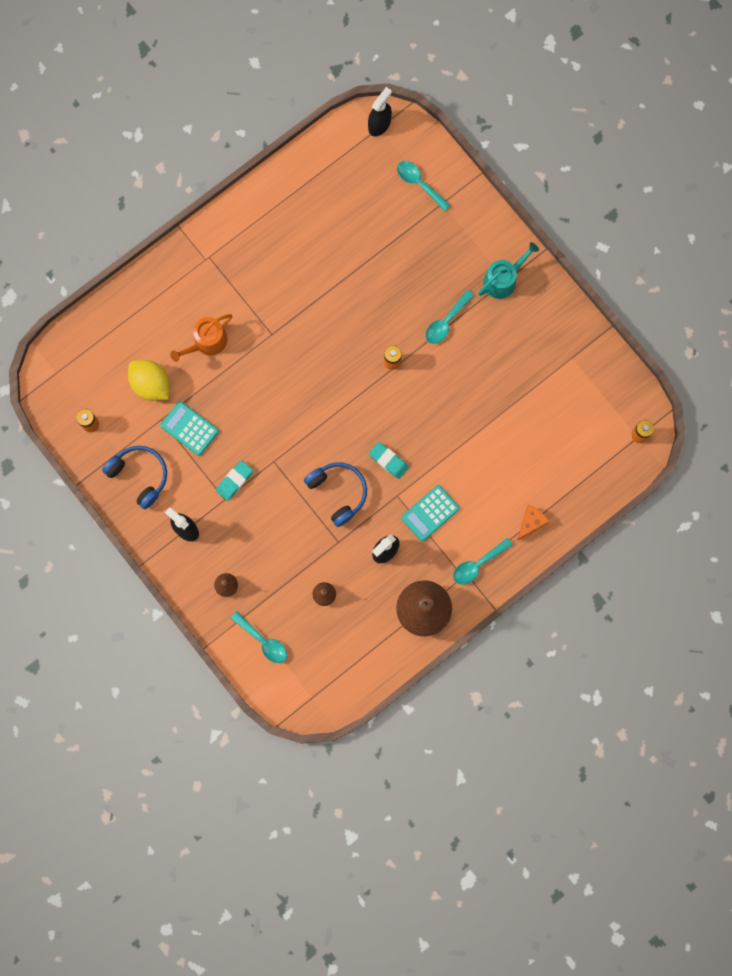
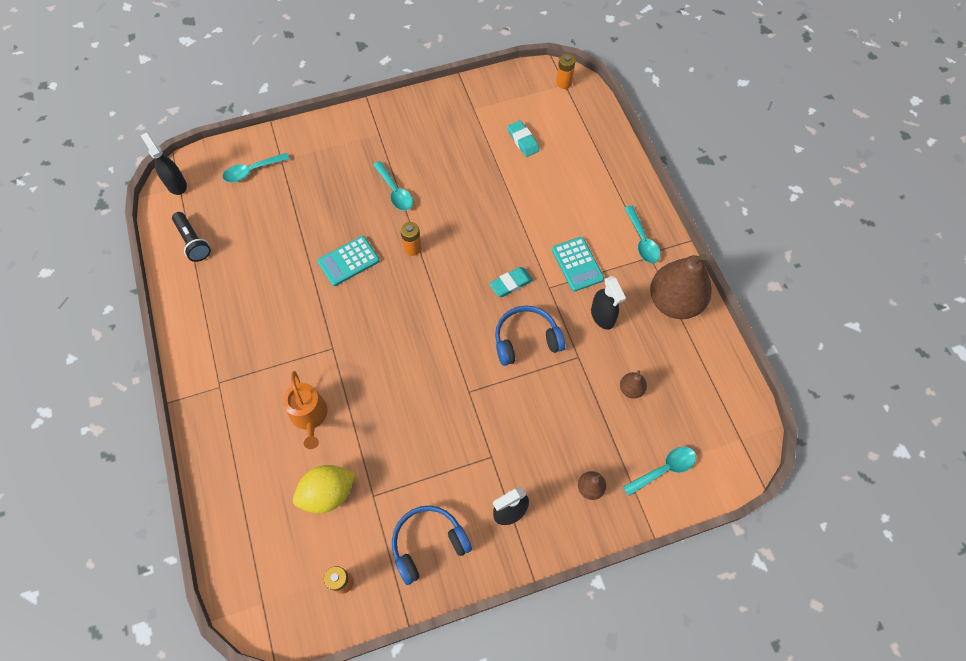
camera: 70 degrees left, 15 degrees down
(189, 428) = (397, 467): turquoise calculator -> turquoise calculator (348, 261)
(234, 481) = (475, 439): turquoise eraser -> turquoise eraser (523, 141)
(327, 170) = (193, 242): none -> black flashlight
(503, 279) = (377, 135): turquoise watering can -> none
(531, 522) = (615, 185): orange cheese -> none

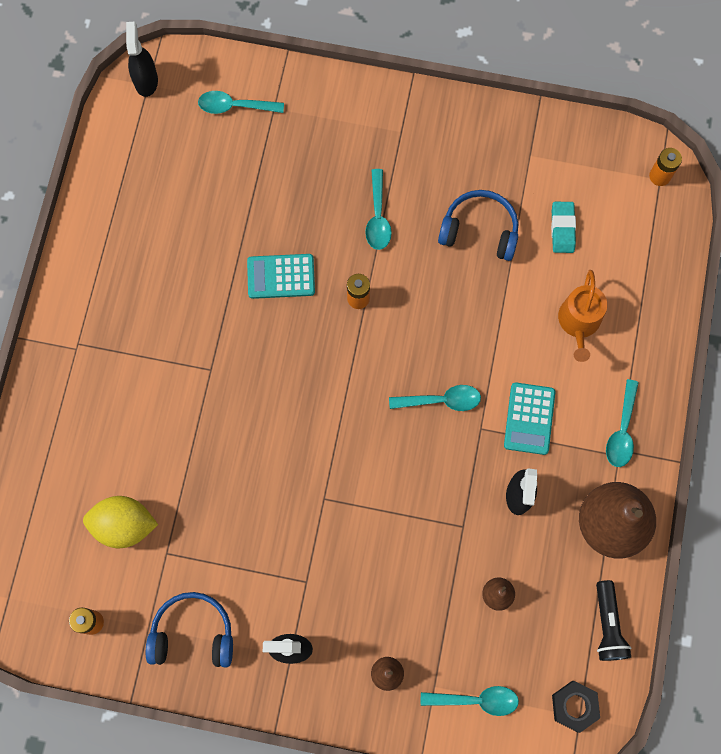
camera: 30 degrees right, 10 degrees up
(193, 242) = (130, 163): black flashlight -> black flashlight (607, 625)
(309, 416) = (148, 433): orange watering can -> orange watering can (579, 323)
(511, 283) = (441, 400): turquoise eraser -> turquoise spoon
(526, 340) = (418, 475): blue headphones -> blue headphones (479, 230)
(732, 434) = (574, 706): none -> black nut

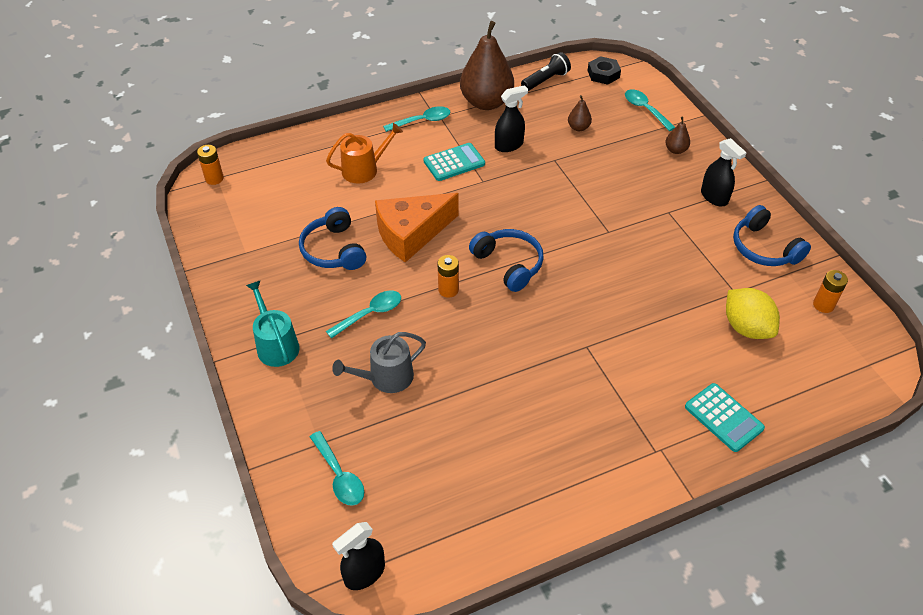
camera: 125 degrees left, 25 degrees down
(281, 276) = (472, 346): turquoise calculator -> turquoise calculator (723, 418)
(300, 189) = (386, 378): none -> grey watering can
(350, 372) = (509, 264): none -> blue headphones
(397, 126) = (276, 344): none -> turquoise watering can
(441, 400) = (483, 208): turquoise spoon -> none
(452, 311) = (411, 234): none -> orange cheese
(562, 229) = (296, 208): turquoise eraser -> none

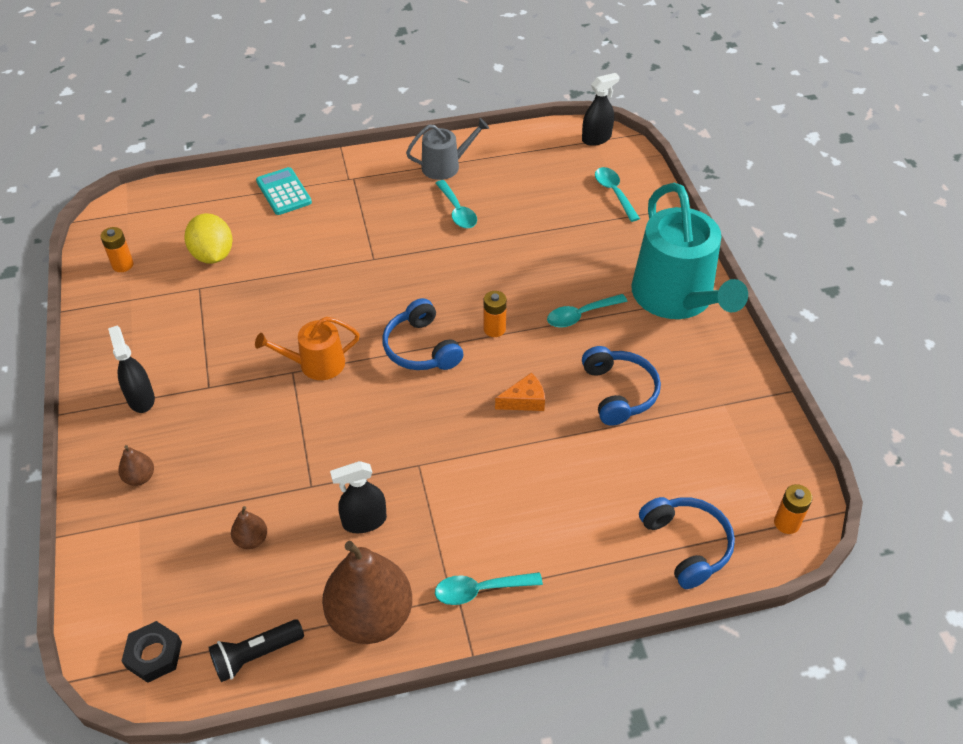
camera: 170 degrees left, 0 degrees up
(276, 344) = (677, 298): turquoise watering can -> turquoise watering can, size x1.93
(364, 169) = (576, 508): orange watering can -> orange watering can (316, 364)
(386, 378) = (569, 256): grey watering can -> grey watering can (445, 166)
(411, 234) = (524, 400): orange cheese -> orange cheese, size x0.49
(454, 163) = (449, 501): turquoise calculator -> none
(645, 110) = (134, 561): turquoise spoon -> turquoise spoon (457, 211)
(764, 248) = (133, 328): blue headphones -> blue headphones (686, 545)

